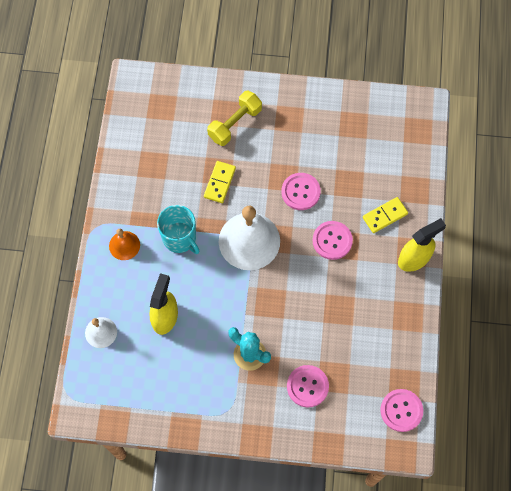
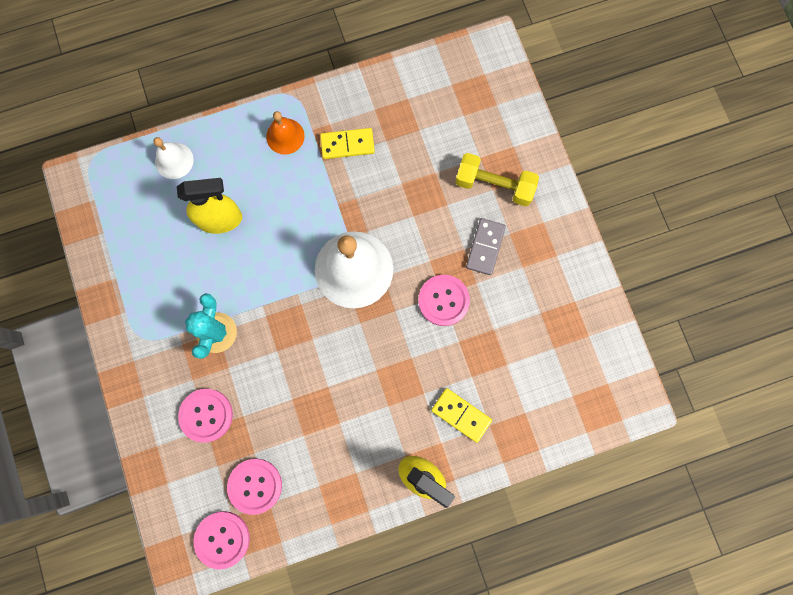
camera: 65 degrees right, 10 degrees up
(180, 238) = (321, 191): turquoise mug -> none
(220, 183) = (410, 203): yellow domino -> yellow domino (347, 145)
(276, 149) = (485, 247): none -> grey domino
(332, 241) = (398, 365): pink button -> pink button (255, 486)

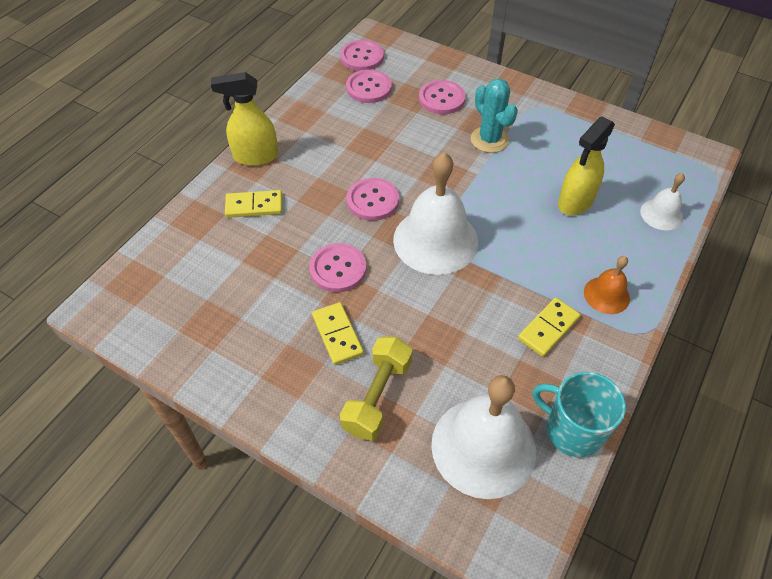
camera: 140 degrees right, 25 degrees down
(366, 345) = (373, 200): none -> pink button
(400, 78) = (572, 430): none -> turquoise mug
(459, 109) = (483, 447): none -> white bell
(485, 247) = (337, 335): grey domino -> yellow domino
(494, 185) = (377, 396): yellow dumbbell -> yellow dumbbell turned 45 degrees counterclockwise

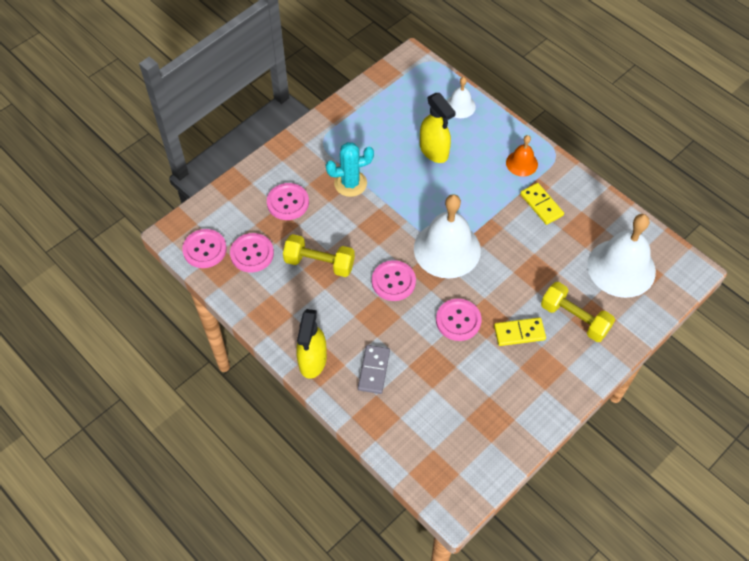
camera: 75 degrees left, 5 degrees up
(254, 206) = (373, 370): yellow domino -> grey domino
(375, 137) = (319, 263): none -> yellow dumbbell
(572, 430) = (618, 217): turquoise mug -> none

